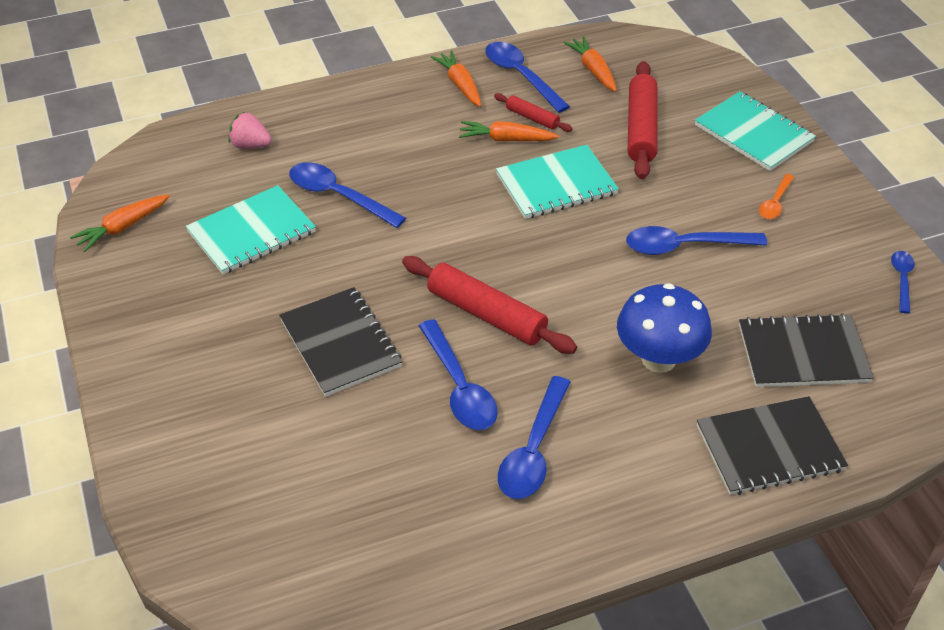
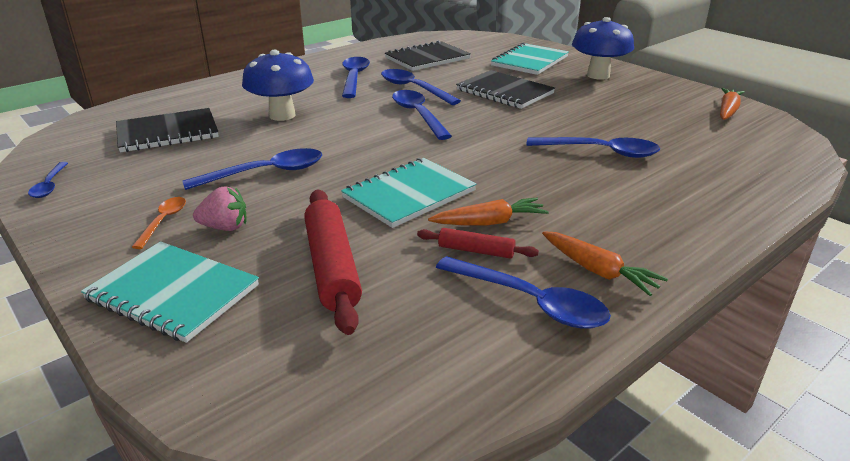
camera: 160 degrees right, 15 degrees down
(172, 354) = (598, 75): none -> blue mushroom
(250, 145) = (729, 170): pink strawberry -> pink strawberry (225, 227)
(252, 232) = (635, 123): turquoise notebook -> turquoise notebook (529, 61)
(486, 314) = (418, 115): red rolling pin -> blue spoon
(593, 70) = (430, 337): orange carrot -> none
(769, 448) = (204, 96): black notebook -> black notebook (427, 58)

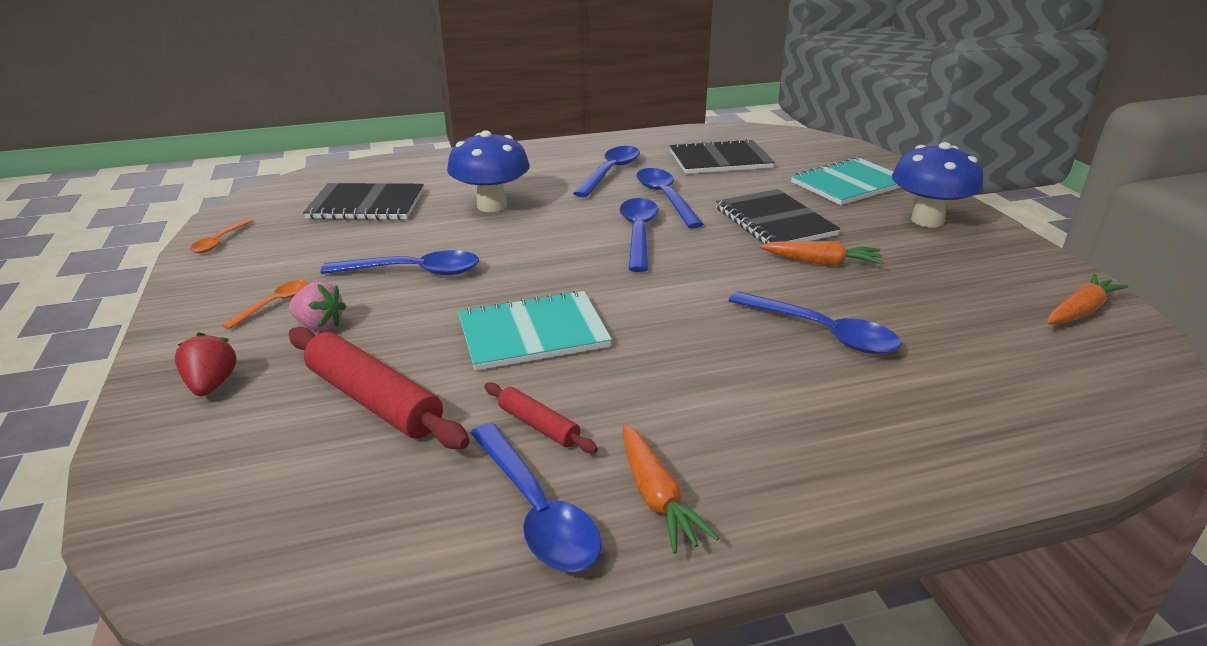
camera: 25 degrees right, 0 degrees up
(50, 185) = (219, 241): blue spoon -> orange spoon
(173, 293) = (212, 385): turquoise notebook -> red strawberry
(332, 267) = (374, 400): red rolling pin -> red rolling pin turned 60 degrees counterclockwise
(489, 222) = (588, 393): orange carrot -> orange carrot (821, 262)

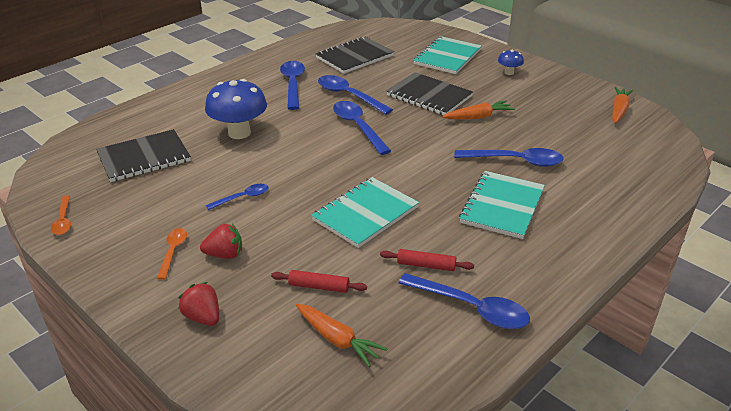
camera: 30 degrees left, 5 degrees up
(319, 325) = (225, 254): pink strawberry -> red strawberry
(374, 400) = (319, 286): red rolling pin -> red rolling pin, size x0.52
(413, 272) = (242, 198): blue spoon -> blue spoon, size x0.57
(656, 497) = (519, 278): orange carrot -> orange carrot (337, 339)
(737, 385) = (502, 206): none -> turquoise notebook
(927, 220) = (509, 72): blue mushroom -> blue mushroom, size x0.48

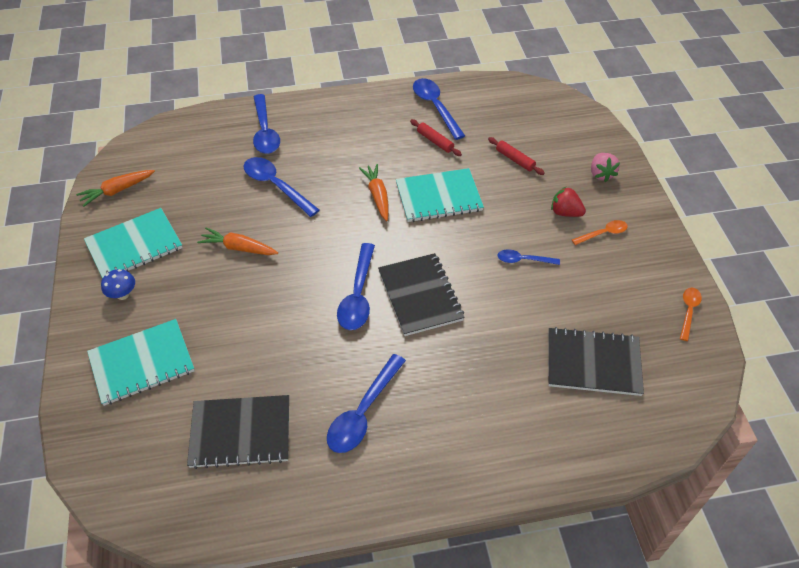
camera: 145 degrees left, 15 degrees up
(173, 252) = (603, 233): orange spoon -> orange spoon turned 150 degrees counterclockwise
(203, 317) = (601, 174): red strawberry -> pink strawberry
(239, 133) = (478, 351): blue mushroom -> none
(337, 339) = (527, 126): orange carrot -> orange carrot (377, 196)
(348, 96) = (322, 351): blue spoon -> blue spoon (265, 131)
(429, 96) = (245, 303): black notebook -> black notebook (420, 295)
(502, 206) = (337, 155): turquoise notebook -> turquoise notebook (134, 246)

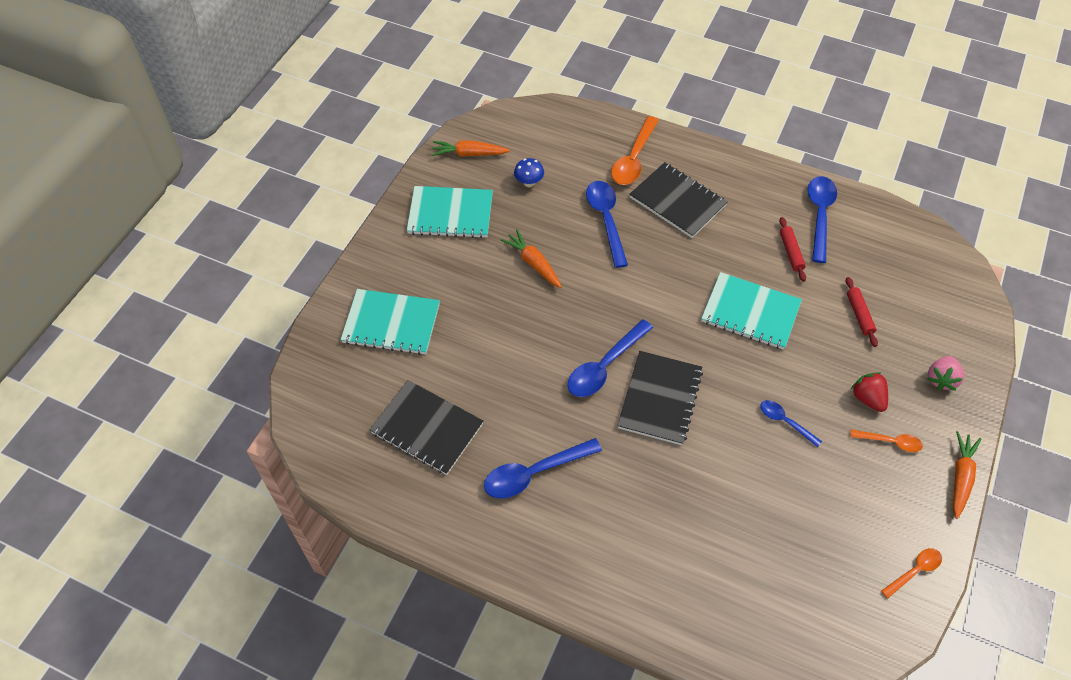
camera: 35 degrees right, 5 degrees up
(123, 295) = (414, 254): blue mushroom -> blue mushroom (529, 182)
(265, 131) = (633, 159): blue spoon -> orange spoon
(377, 196) = (692, 280): orange carrot -> orange carrot (960, 477)
(593, 363) = (774, 559): black notebook -> black notebook (677, 201)

